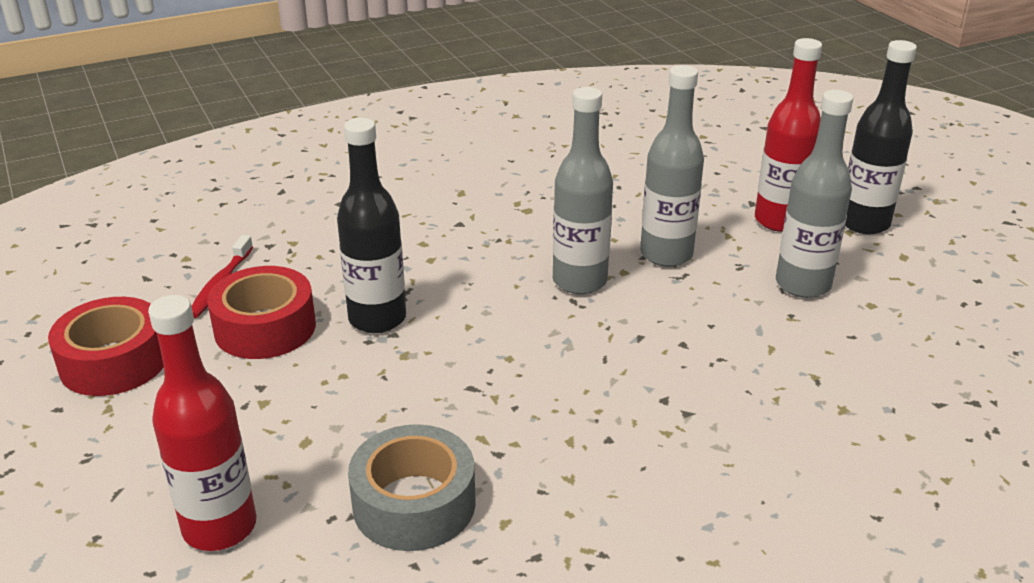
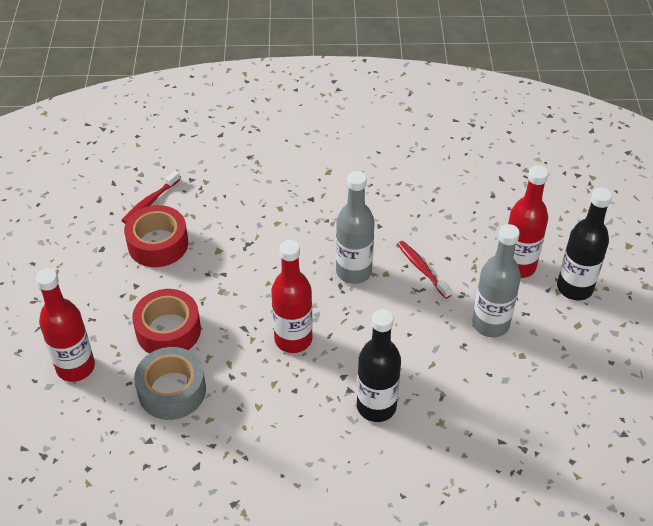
camera: 25 degrees right, 15 degrees up
(114, 362) = (71, 241): red tape -> red tape (168, 330)
(377, 319) = (221, 259): black bottle -> black bottle (376, 406)
(557, 379) = (293, 339): none -> red bottle
(666, 254) = (422, 269): grey bottle -> red toothbrush

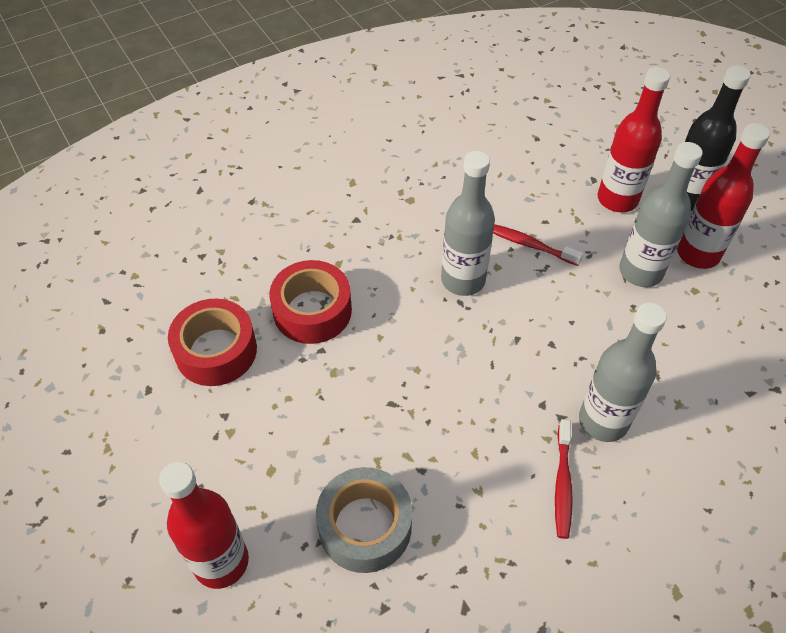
camera: 30 degrees left, 5 degrees up
(150, 202) = (169, 304): red toothbrush -> red toothbrush (562, 484)
(168, 330) = (305, 452): red tape -> red tape (312, 311)
(293, 339) = (457, 389): red bottle -> red bottle (698, 254)
(376, 406) = (603, 421): black bottle -> grey bottle

